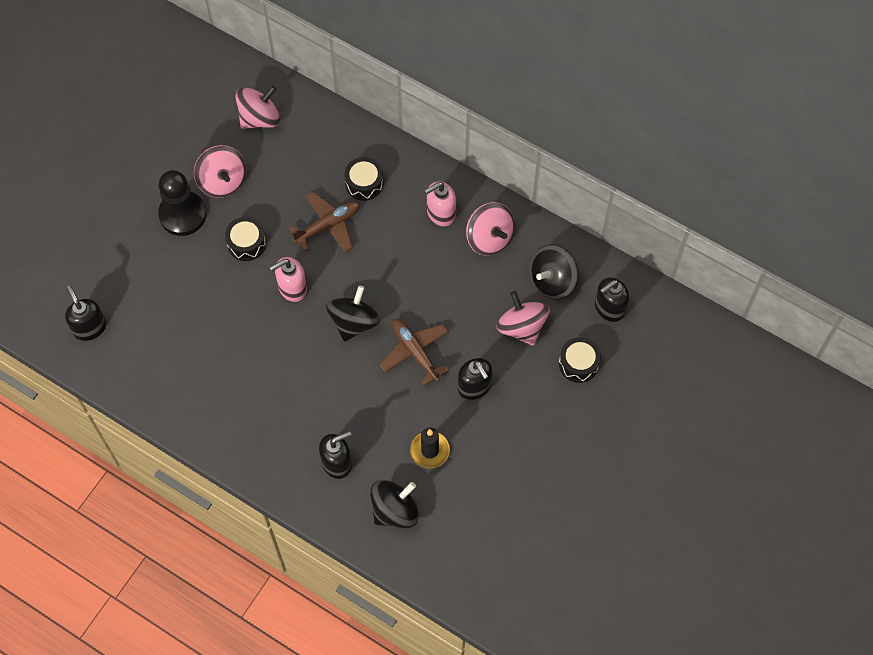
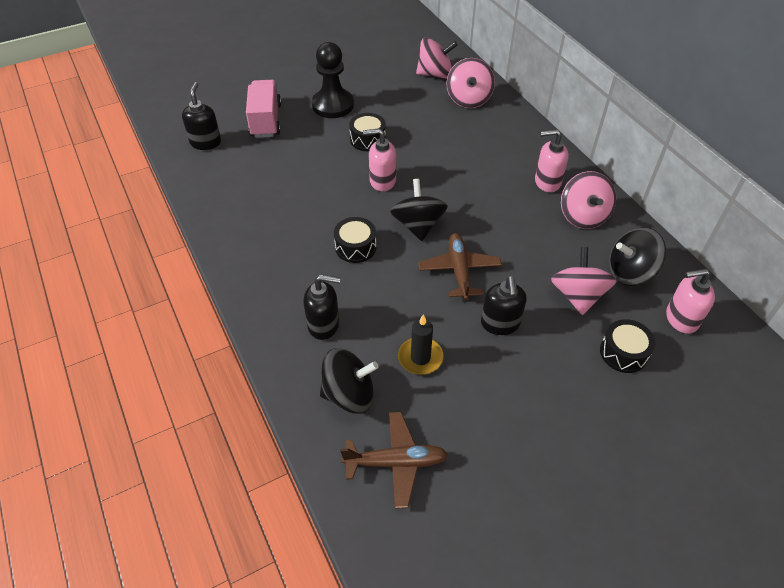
camera: 30 degrees right, 15 degrees down
(129, 269) = (266, 120): none -> pink truck
(222, 181) = (378, 98): pink spinning top -> pink spinning top (468, 99)
(328, 226) = (442, 153): brown plane -> brown plane (396, 462)
(354, 322) = (418, 225): black spinning top -> black spinning top turned 60 degrees counterclockwise
(364, 183) = (492, 139): black drum -> black drum (355, 247)
(609, 308) = (681, 319): black soap dispenser -> pink soap dispenser

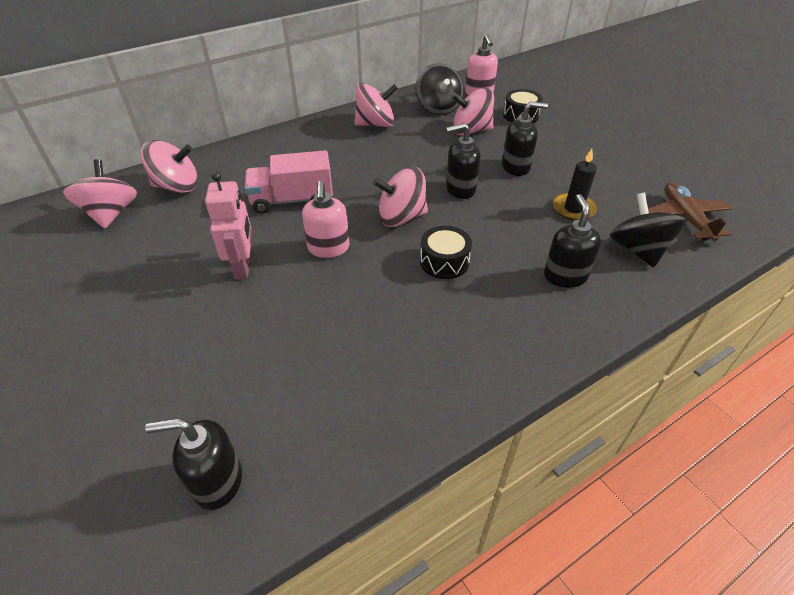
camera: 95 degrees left, 5 degrees down
(266, 120) = (170, 394): pink truck -> pink truck (292, 200)
(333, 105) = (151, 311): black pawn -> none
(367, 139) = (243, 267): black drum -> pink robot
(418, 225) = (401, 217): black spinning top -> pink spinning top
(459, 270) = (460, 189): brown plane -> black soap dispenser
(547, 182) = (330, 140): pink soap dispenser -> none

